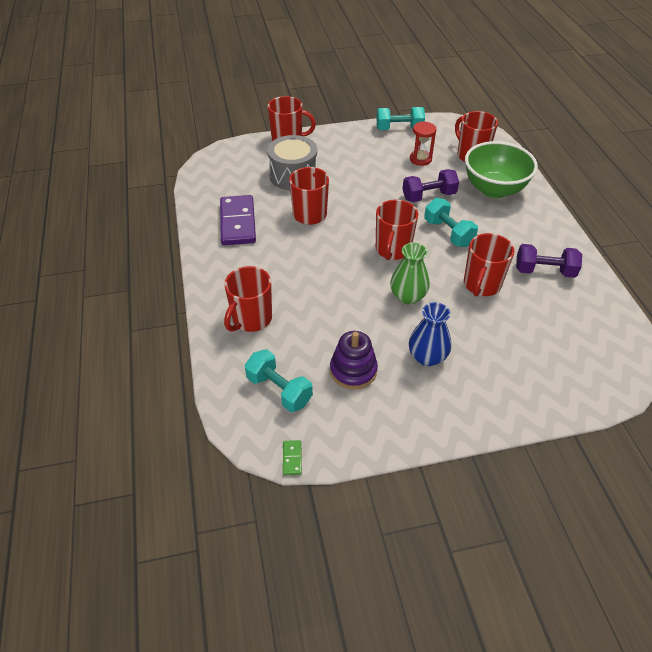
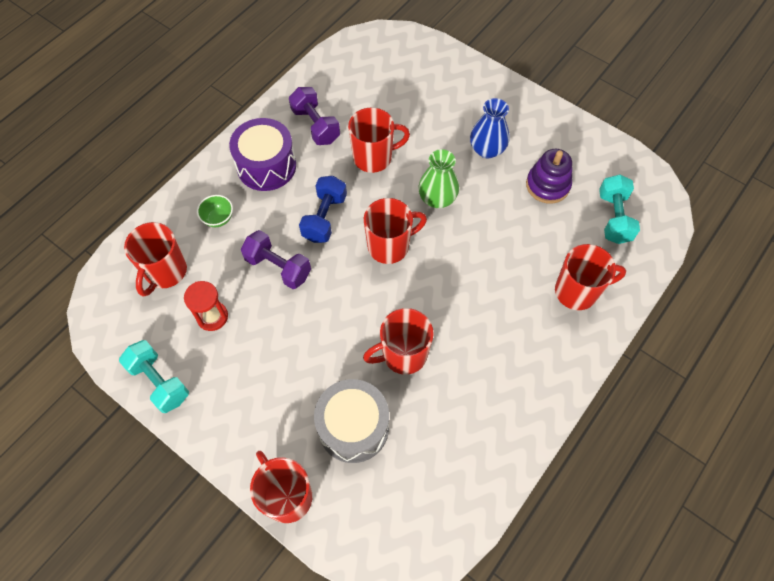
camera: 130 degrees left, 15 degrees up
(238, 222) = (480, 414): purple domino -> none
(292, 458) = (650, 171): green domino -> none
(448, 233) = (324, 218): turquoise dumbbell -> blue dumbbell
(494, 189) = (218, 218): green bowl -> green bowl, size x0.41
(523, 228) = (266, 166): none -> purple drum

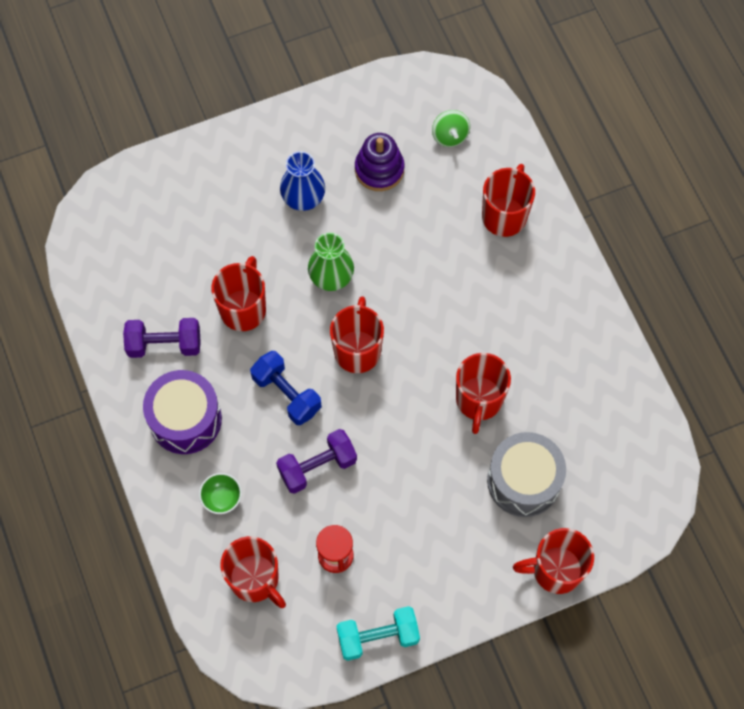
camera: 60 degrees left, 5 degrees up
(614, 217) = (450, 136): turquoise dumbbell -> green spinning top

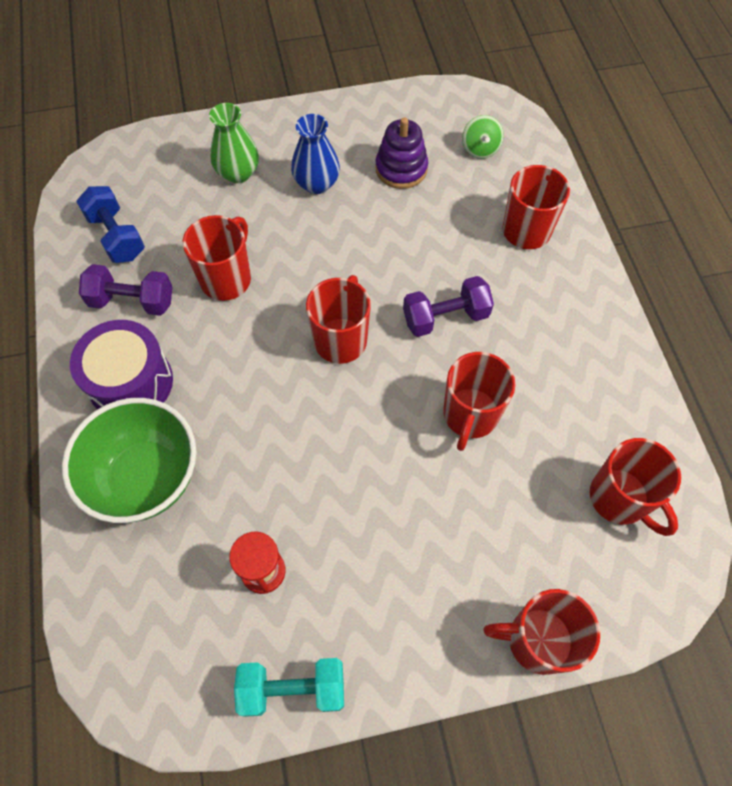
camera: 10 degrees right, 5 degrees down
(222, 498) = (146, 478): green bowl -> green bowl, size x2.44
(255, 580) = (158, 584): red mug -> red mug (620, 499)
(286, 394) = (251, 373): blue dumbbell -> blue dumbbell (116, 236)
(317, 466) = (266, 460): purple dumbbell -> purple dumbbell (445, 317)
(331, 277) = (329, 261): green vase -> green vase (238, 173)
(523, 481) = (511, 519): grey drum -> none

